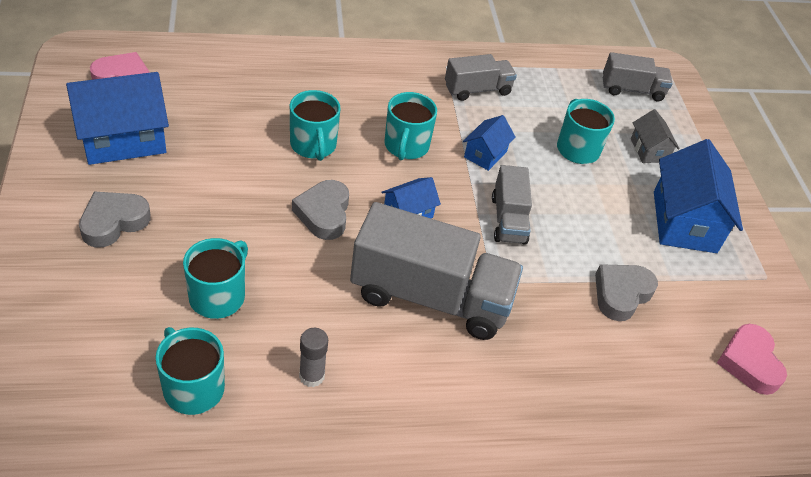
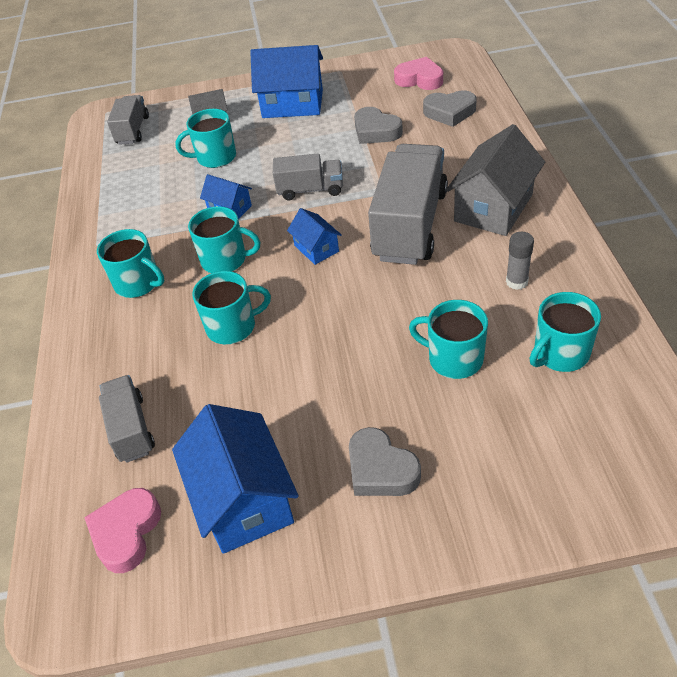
camera: 80 degrees left, 0 degrees up
(324, 214) = (329, 303): grey heart -> grey heart (450, 112)
(387, 90) = (138, 283): none -> turquoise mug
(448, 384) = (493, 208): none -> grey house
(477, 90) = (136, 221): grey truck -> grey truck (131, 429)
(749, 363) = (419, 79): pink heart -> pink heart turned 150 degrees counterclockwise

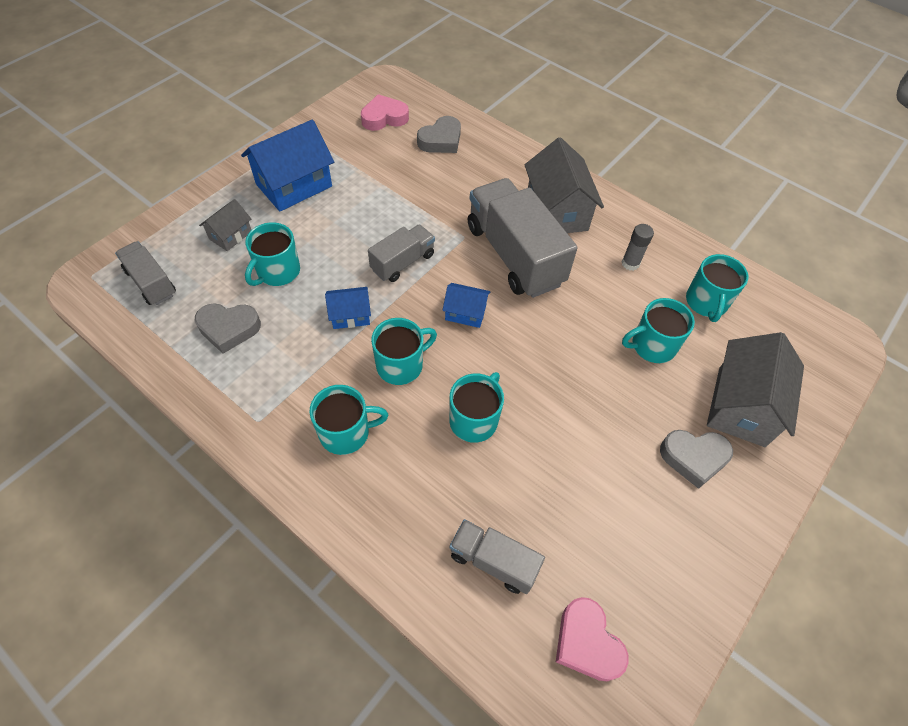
camera: 50 degrees left, 10 degrees up
(243, 499) = (636, 548): blue house -> none
(376, 131) = (399, 182): grey heart -> grey heart (229, 329)
(485, 460) = (741, 406): none -> grey house

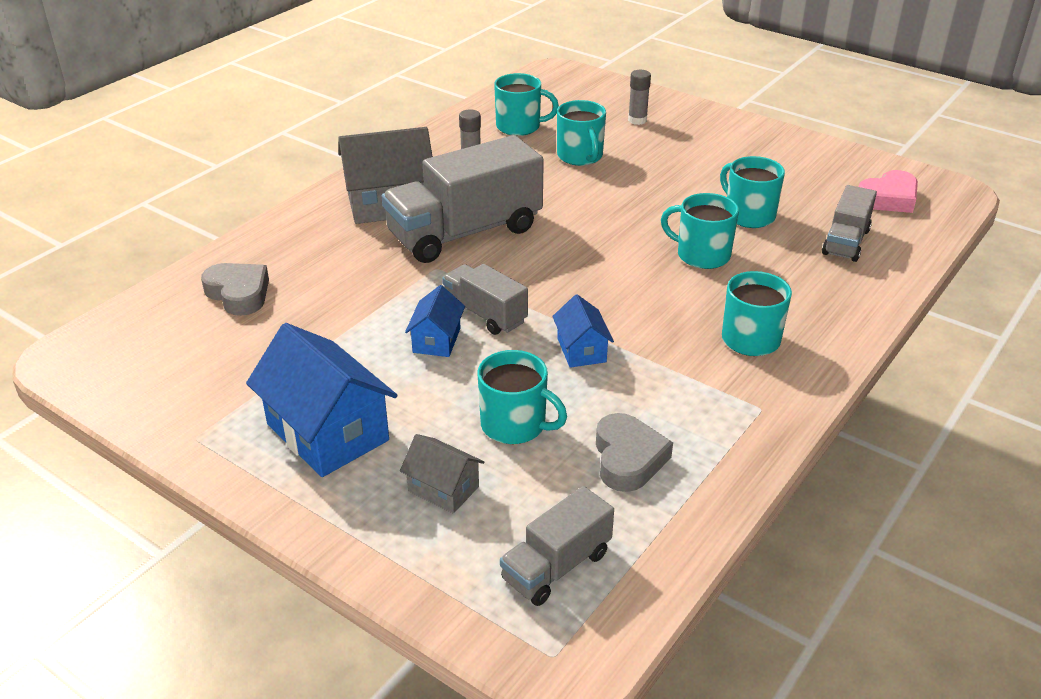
camera: 90 degrees left, 20 degrees down
(384, 118) = (171, 351): pink heart -> none
(401, 365) = (646, 306): turquoise mug -> turquoise mug (748, 215)
(465, 313) = (560, 264): blue house -> blue house (436, 340)
(694, 458) = (699, 144): grey heart -> none
(741, 406) = (637, 120): grey house -> grey glue stick

